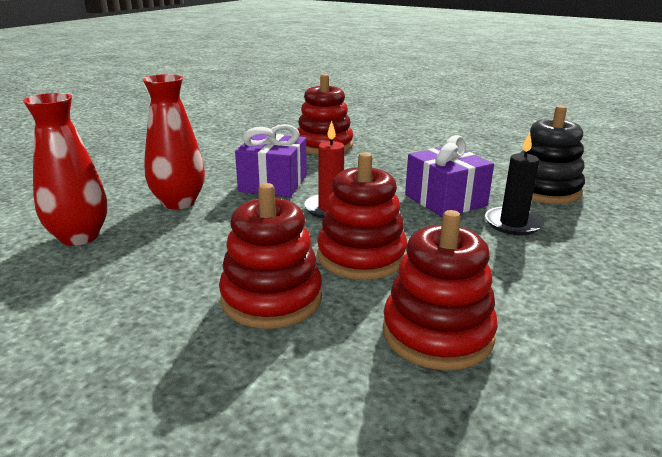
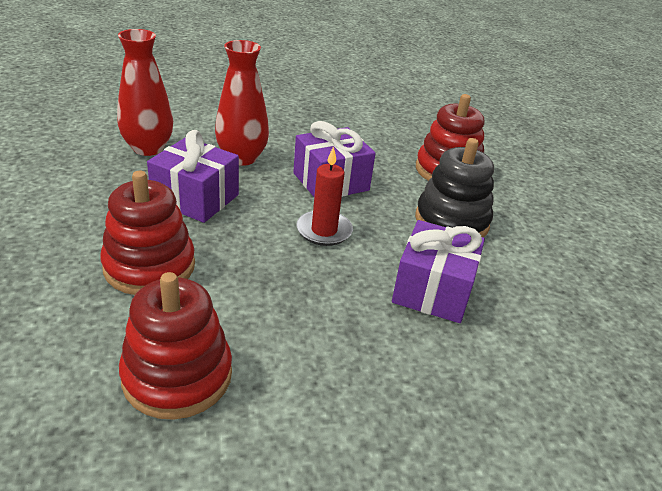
camera: 45 degrees right, 10 degrees up
(203, 242) = (195, 198): none -> purple gift
(361, 256) = (259, 283): red stacking toy -> none
(513, 223) = (441, 356): black candle -> none
(544, 190) = (564, 355): black stacking toy -> black stacking toy (451, 221)

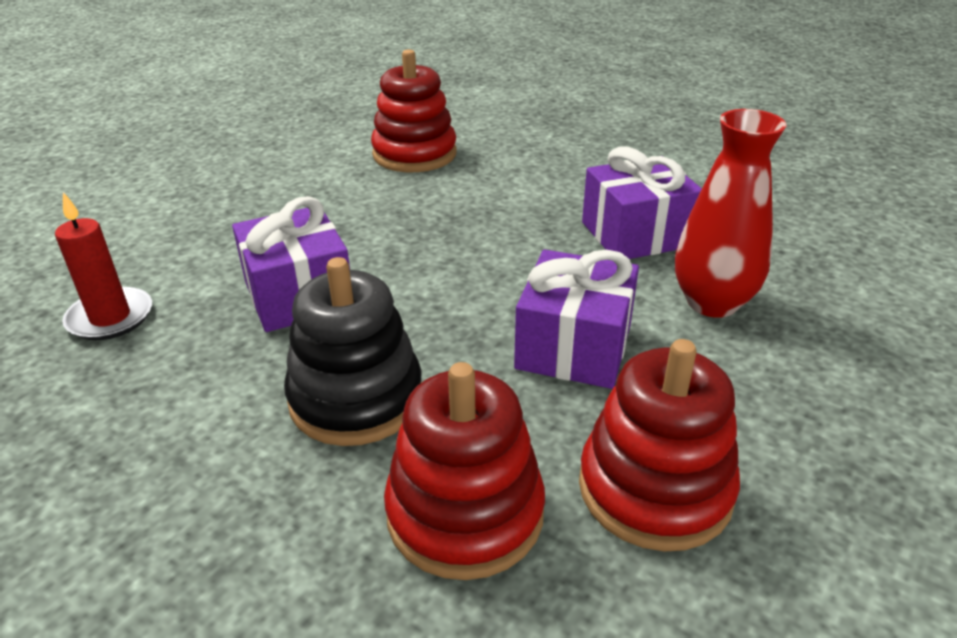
camera: 140 degrees right, 0 degrees up
(148, 148) = (794, 246): red vase -> none
(149, 266) = (545, 179): red stacking toy -> red stacking toy (655, 489)
(324, 231) = (478, 283): red candle -> red candle (110, 317)

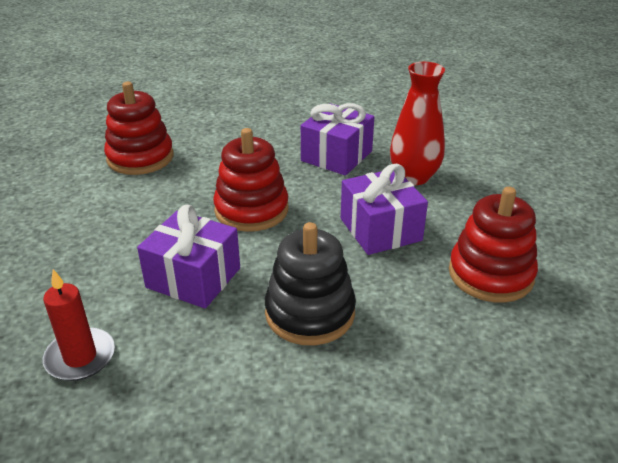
camera: 40 degrees left, 0 degrees up
(465, 513) = (432, 332): red stacking toy -> red stacking toy (251, 210)

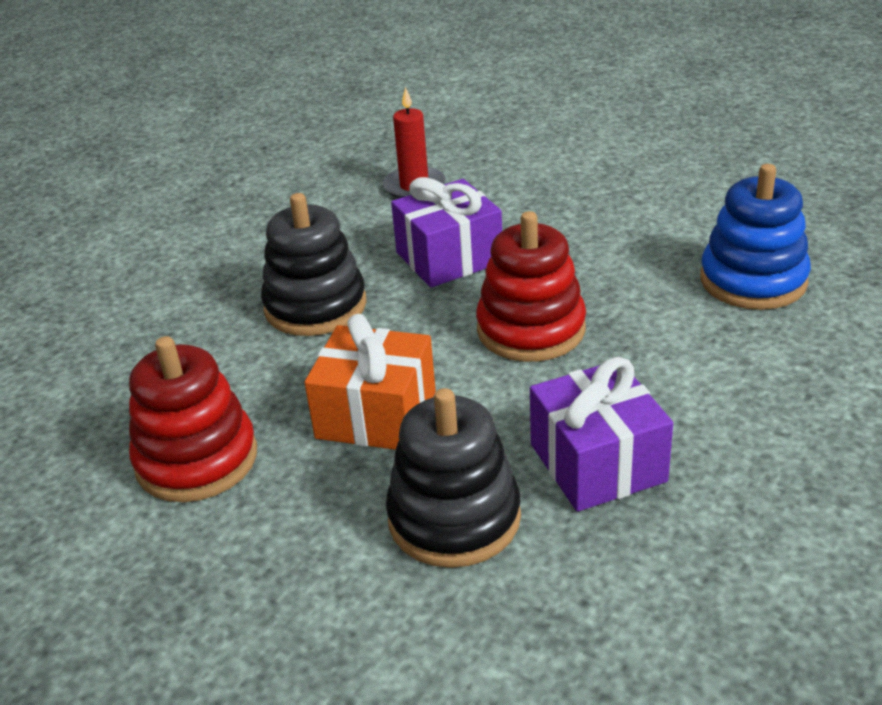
camera: 130 degrees right, 0 degrees up
(140, 158) = (753, 280): red stacking toy -> blue stacking toy
(380, 229) = (376, 415): purple gift -> orange gift
(414, 177) = (454, 518): red vase -> black stacking toy

